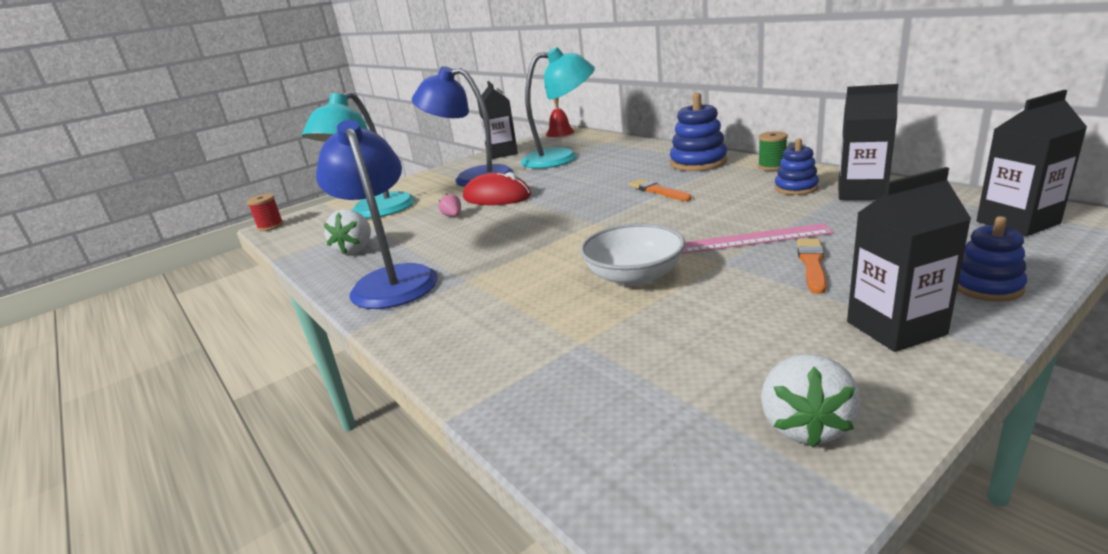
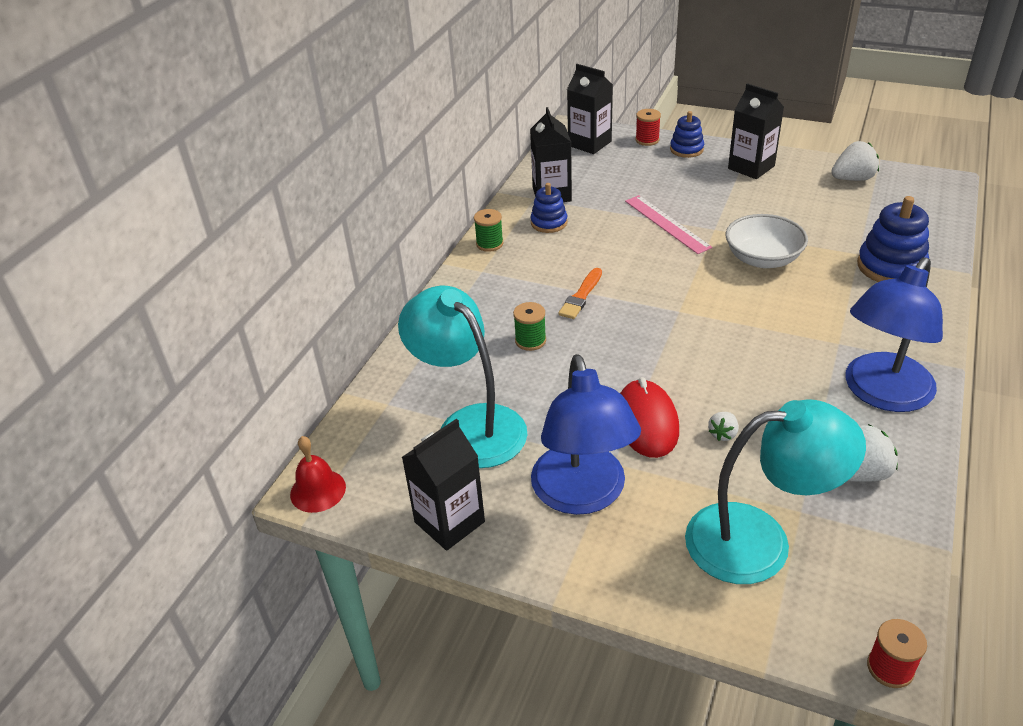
camera: 120 degrees left, 15 degrees up
(453, 216) = (723, 434): pink strawberry -> white strawberry
(620, 173) = (530, 341): none -> green spool
(698, 163) = (482, 292): blue stacking toy -> blue stacking toy (890, 266)
(812, 264) = (693, 197): orange brush -> none
(1030, 262) = (647, 140): none -> red spool

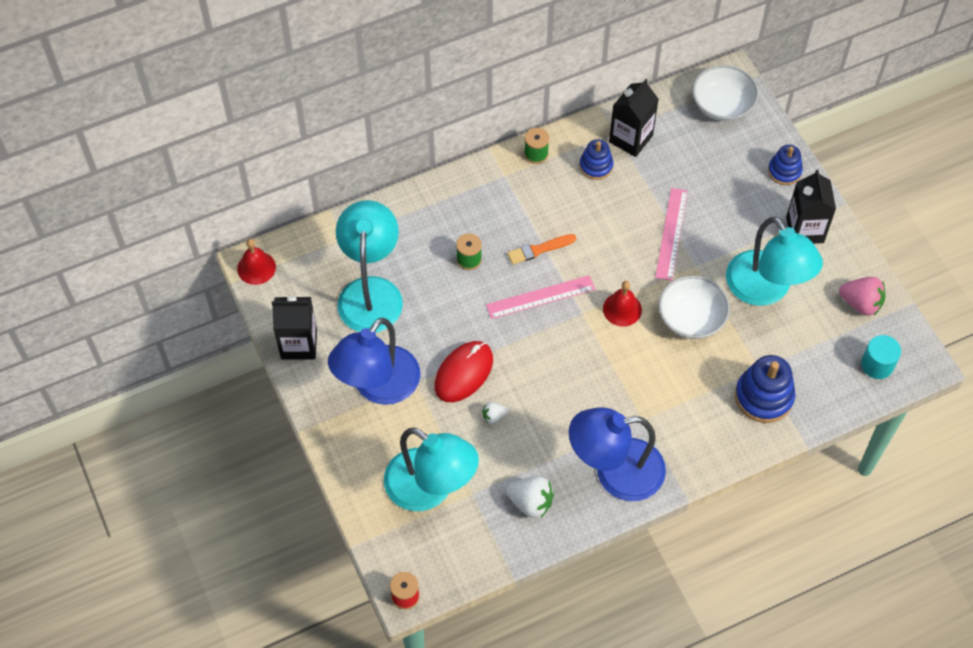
camera: 40 degrees right, 20 degrees up
(589, 143) = (722, 105): black carton -> white bowl
(630, 324) = (540, 297): none -> pink ruler
(647, 140) = (769, 136): red spool -> none
(705, 288) = (622, 309): none -> red bell
(783, 211) = (765, 290): none -> turquoise lamp
(852, 179) = (861, 303): white strawberry -> pink strawberry
(921, 200) = (877, 364): none -> turquoise cylinder

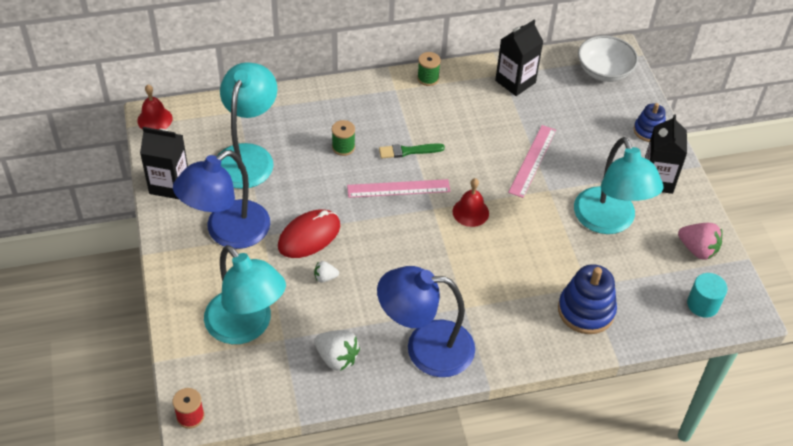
camera: 10 degrees right, 10 degrees down
(539, 249) = (408, 151): orange brush -> green brush
(596, 166) = (478, 96): blue stacking toy -> none
(691, 318) = (533, 231): white bowl -> none

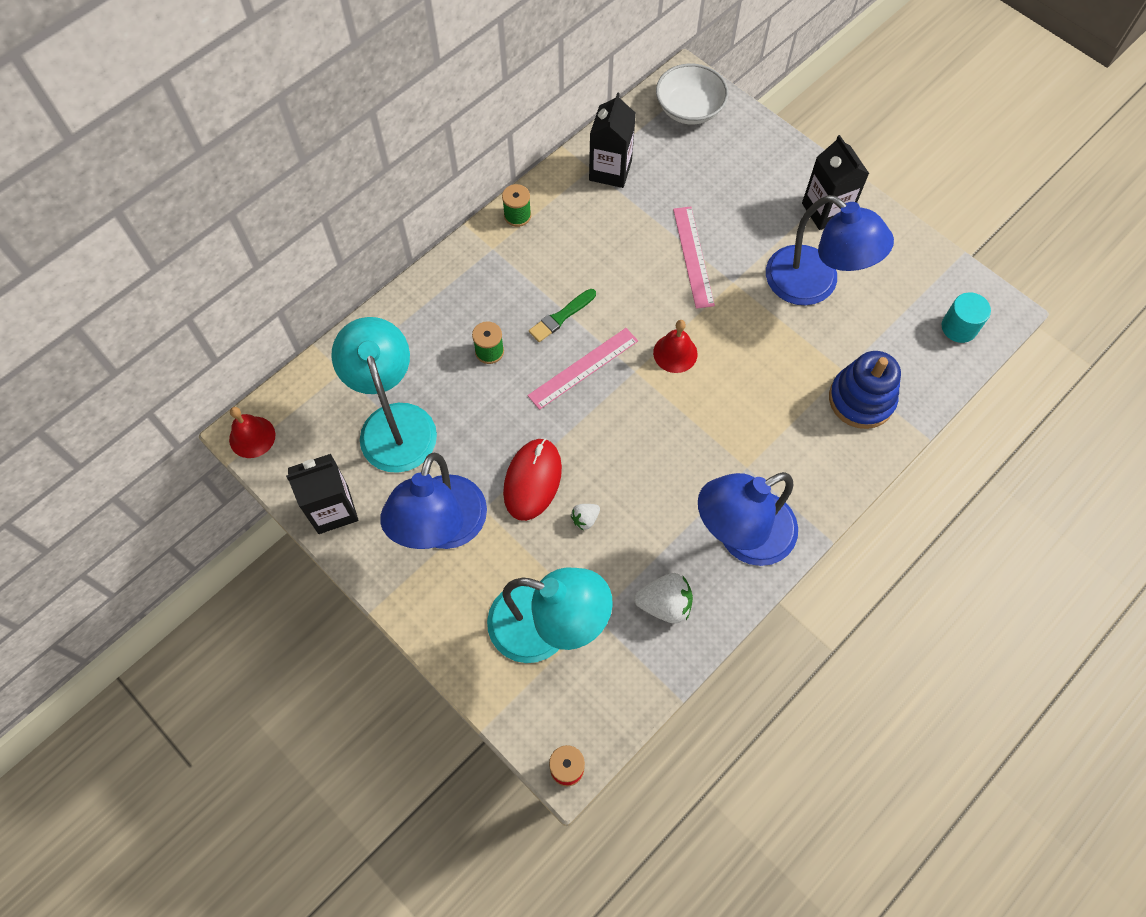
camera: 30 degrees left, 15 degrees up
(609, 221) = (814, 285): turquoise lamp -> blue lamp
(648, 131) = (780, 157): blue stacking toy -> none
(697, 249) = (914, 269): pink strawberry -> none

